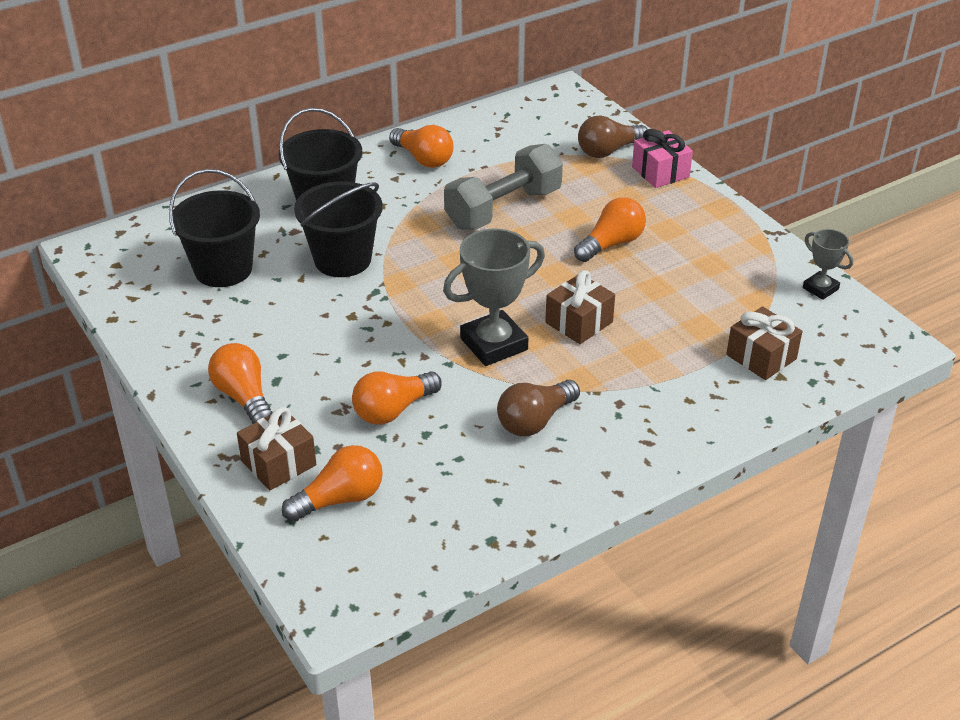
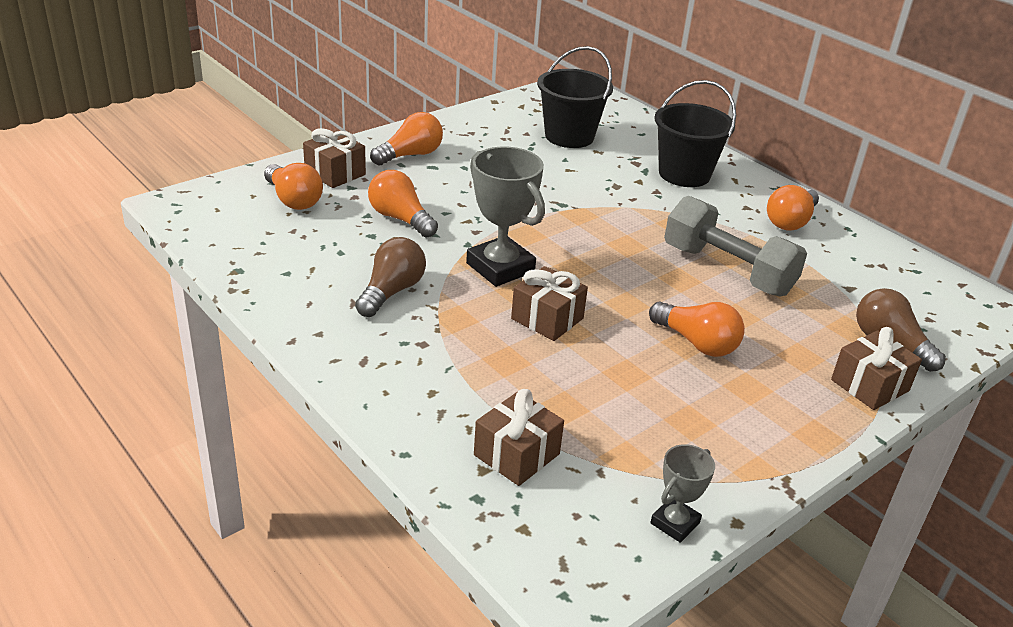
camera: 80 degrees right, 5 degrees down
(342, 259) = (603, 186): black bucket -> none
(535, 421) = (391, 292): brown light bulb -> brown light bulb turned 75 degrees clockwise
(660, 172) = (870, 385): pink gift -> brown gift

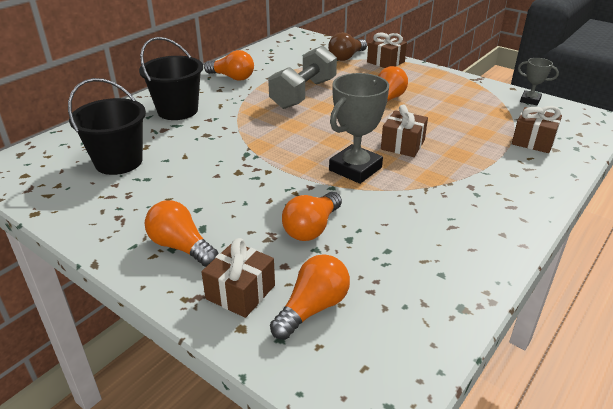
camera: 100 degrees left, 0 degrees up
(391, 292) = (423, 211): brown light bulb -> none

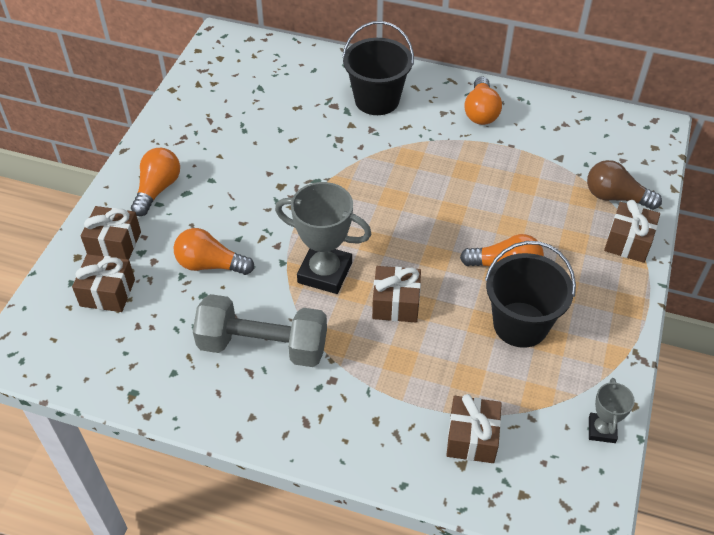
camera: 70 degrees right, 15 degrees up
(118, 162) = (263, 101): black bucket -> black bucket (520, 324)
(303, 94) = (475, 185): grey dumbbell -> grey dumbbell (263, 346)
(312, 308) = (107, 292): orange light bulb -> brown gift

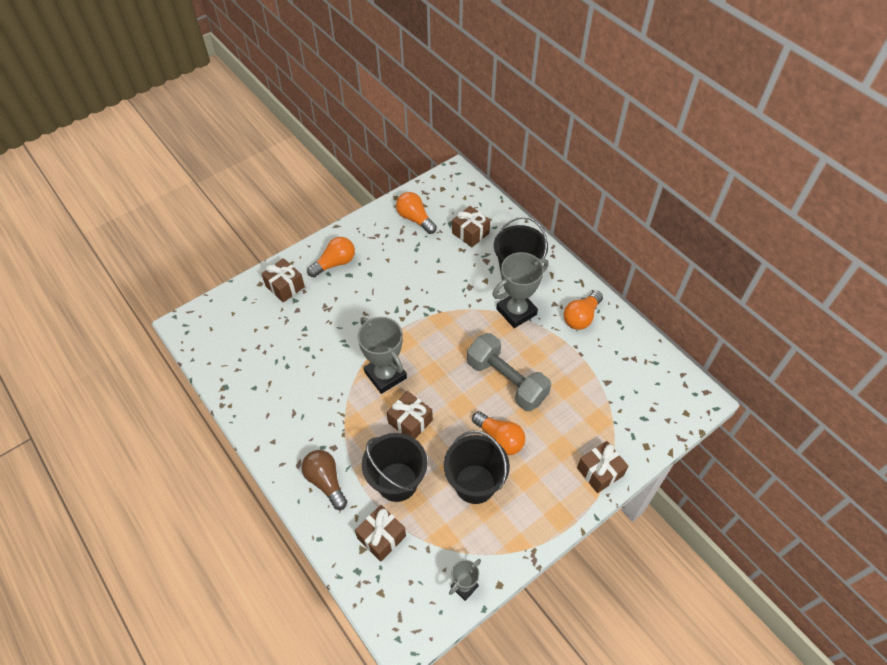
camera: 35 degrees right, 5 degrees up
(107, 292) = (258, 316): brown gift -> brown gift (470, 233)
(210, 265) = (325, 331): orange light bulb -> orange light bulb (415, 219)
(263, 346) = (313, 401): grey dumbbell -> grey dumbbell (506, 381)
(411, 138) = (516, 311): none -> grey trophy
(437, 372) = (397, 482): none -> black bucket
(615, 197) = (621, 434): brown light bulb -> brown light bulb (326, 481)

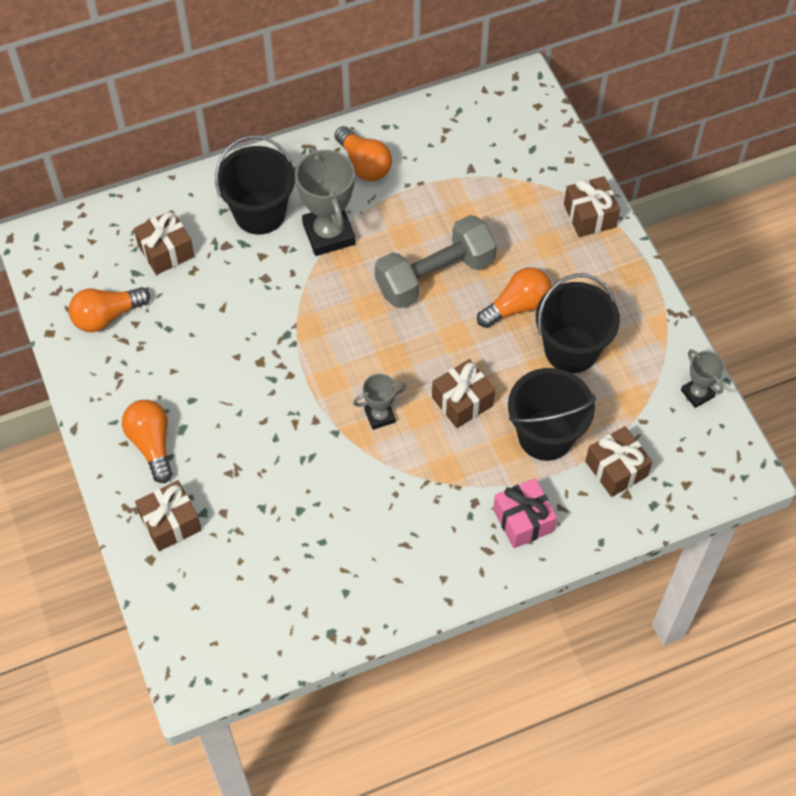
camera: 75 degrees left, 5 degrees up
(326, 481) = (523, 520): brown light bulb -> pink gift
(385, 375) = (380, 416): grey trophy -> grey trophy, size x0.54

